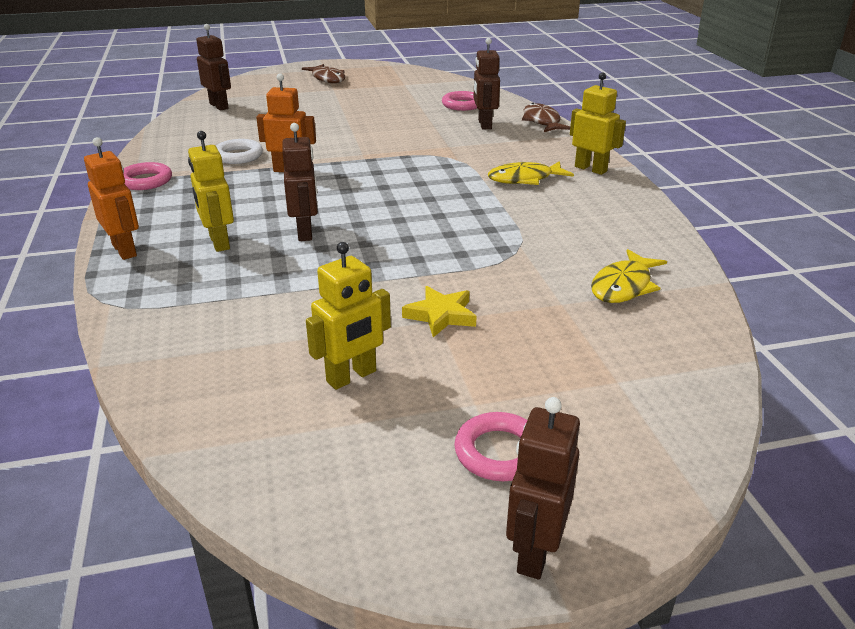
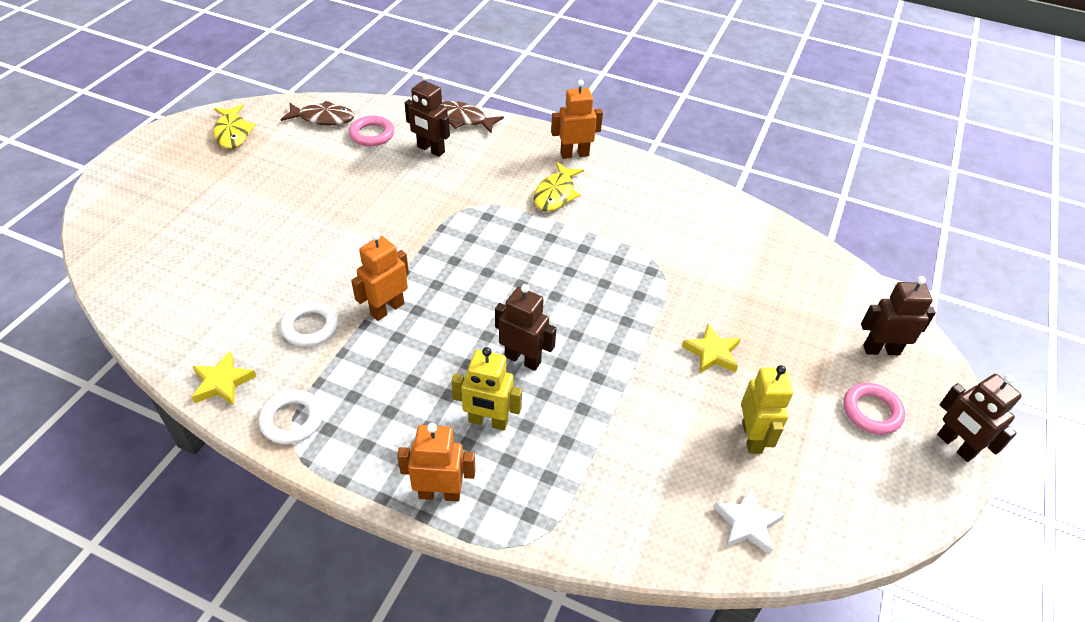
camera: 55 degrees left, 15 degrees up
(145, 181) = (292, 420): pink ring -> white ring
(156, 152) = (222, 382): none -> yellow star
(219, 106) = (149, 280): brown robot -> brown robot (881, 350)
(227, 411) = (747, 523): none -> white star
(327, 79) = (183, 170): brown fish -> brown fish (323, 118)
(590, 169) = (574, 154): yellow robot -> orange robot
(623, 286) = (745, 250): yellow fish -> yellow fish (233, 133)

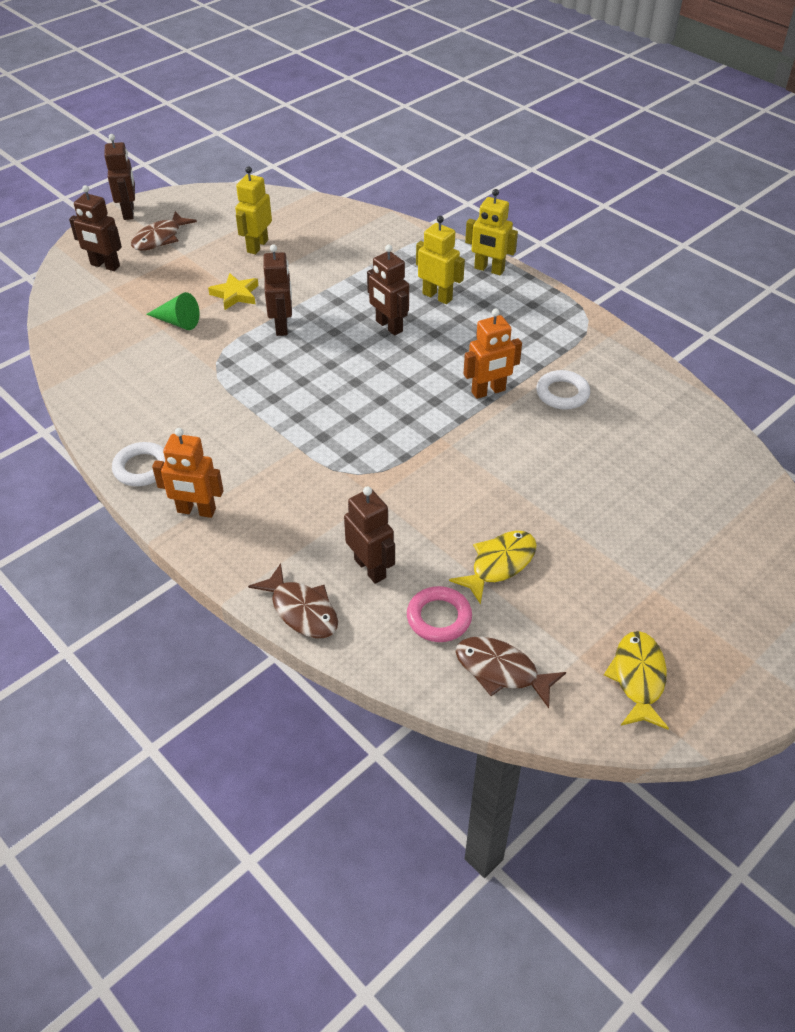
camera: 155 degrees left, 0 degrees up
(222, 382) = (642, 369): yellow star -> none
(292, 420) = (586, 332): white ring -> white ring (142, 468)
(440, 493) = (489, 269): orange robot -> yellow robot
(556, 194) = (257, 464): yellow fish -> yellow fish (499, 564)
(632, 326) = (282, 326): none -> brown robot
(736, 301) = (177, 322): none -> green cone
(747, 523) = (301, 214): white star -> none
(871, 411) = (160, 238): pink ring -> brown fish

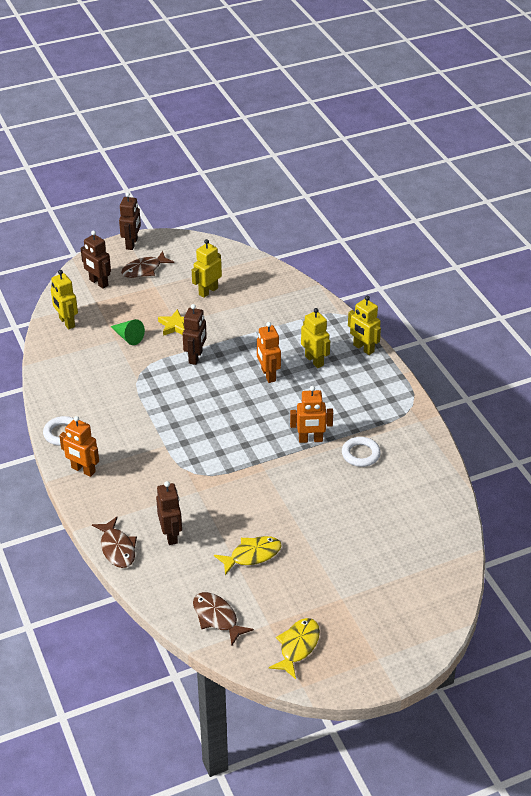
camera: 20 degrees right, 5 degrees down
(82, 322) = (66, 322): none -> yellow robot
(388, 326) = (268, 375): brown robot -> orange robot
(439, 617) = (197, 576): pink ring -> none

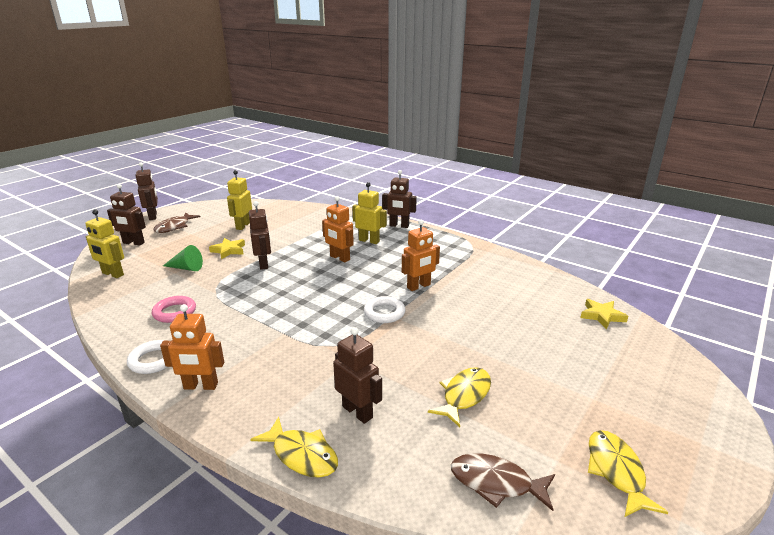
camera: 30 degrees left, 15 degrees down
(96, 389) = (174, 312): none -> pink ring
(117, 548) = (302, 455): brown fish -> yellow fish
(360, 454) = (470, 283): white ring -> white ring (384, 313)
(363, 348) = (399, 226): yellow robot -> brown robot
(438, 537) = (602, 316): none -> yellow star

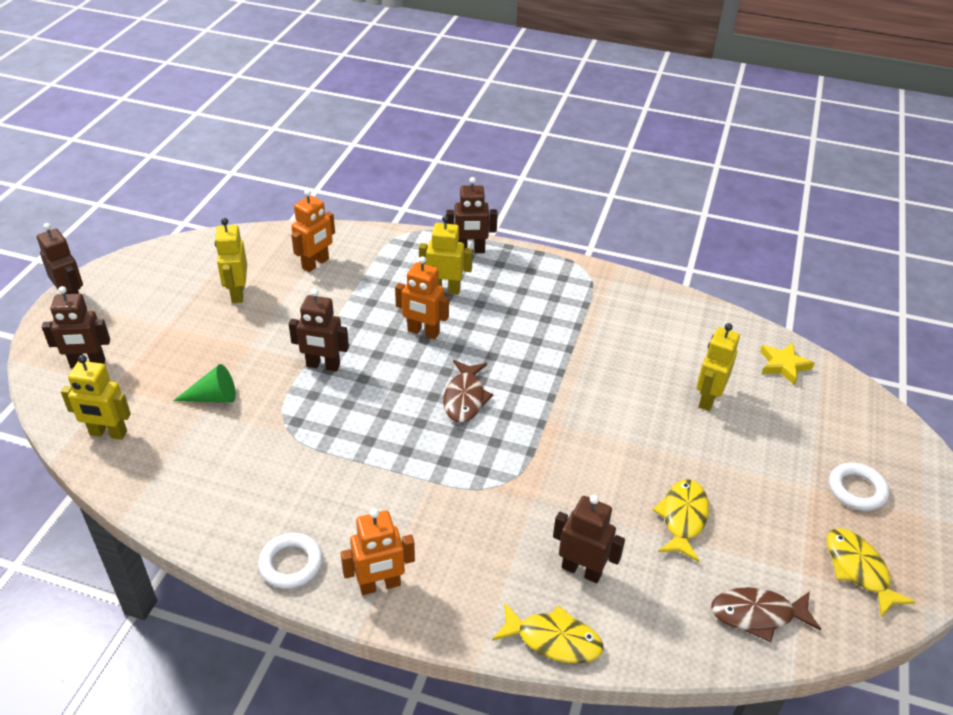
camera: 20 degrees left, 15 degrees up
(174, 227) = (128, 316): brown fish -> brown fish (465, 398)
(174, 312) = (259, 481): pink ring -> none
(229, 250) = (252, 349): yellow star -> none
(264, 264) = (323, 366): brown robot -> brown robot turned 135 degrees clockwise
(384, 313) = (535, 418): white ring -> white ring (856, 490)
(419, 286) = (555, 363): orange robot -> orange robot (316, 264)
(526, 325) = (708, 399): none -> yellow robot

